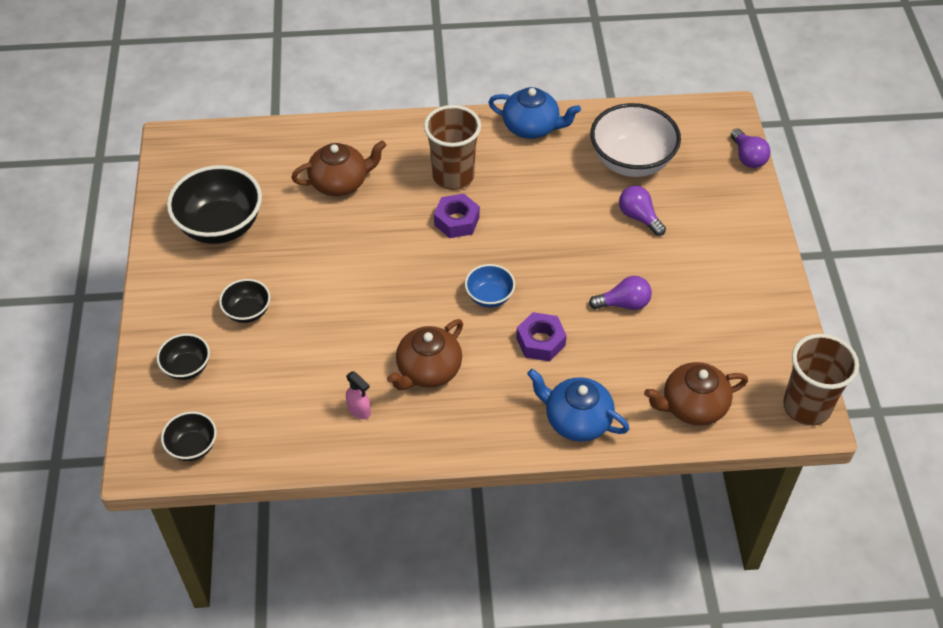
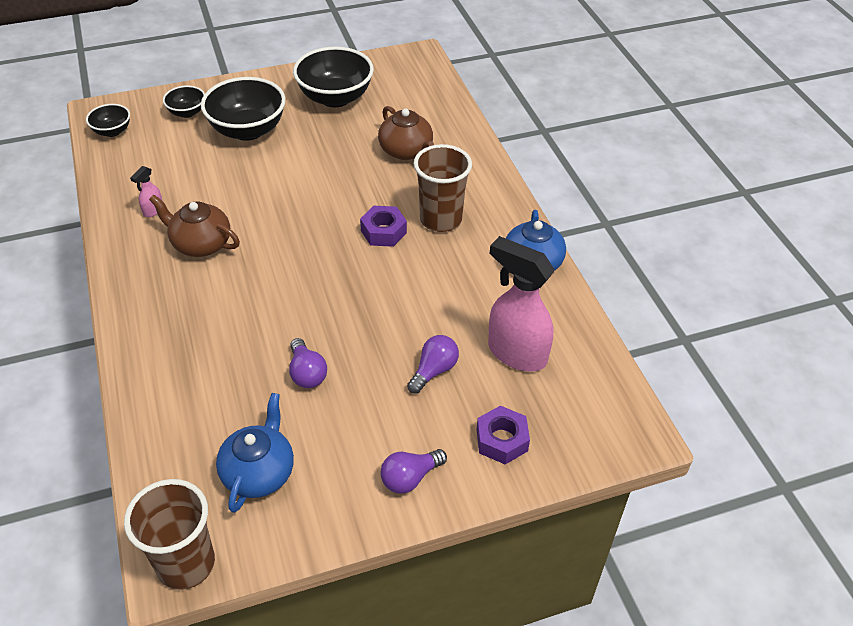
camera: 75 degrees right, 5 degrees down
(247, 311) = (248, 130): black bowl -> black bowl, size x1.92
(489, 296) = (294, 270): blue bowl -> none
(540, 341) = (245, 315): purple nut -> purple nut (502, 440)
(576, 420) = (152, 356): blue teapot -> blue teapot (259, 472)
(631, 161) = (516, 353): white bowl -> pink spray bottle
(692, 406) = (177, 450): brown teapot -> none
(747, 157) = (569, 465): purple light bulb -> purple light bulb (410, 478)

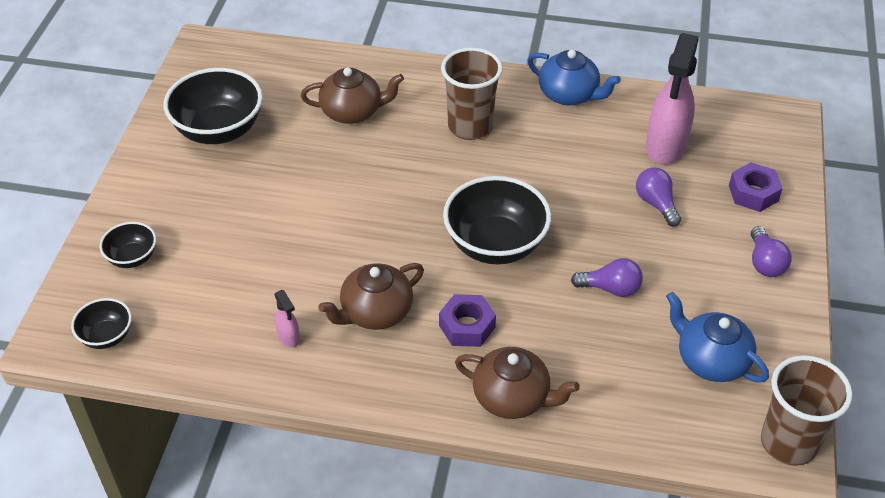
camera: 60 degrees left, 0 degrees up
(152, 352) = (512, 397): none -> brown teapot
(248, 130) = (213, 216): black bowl -> black bowl (495, 245)
(383, 232) = (458, 171): purple nut -> purple nut (467, 326)
(516, 353) = (665, 147): pink spray bottle -> pink spray bottle turned 45 degrees counterclockwise

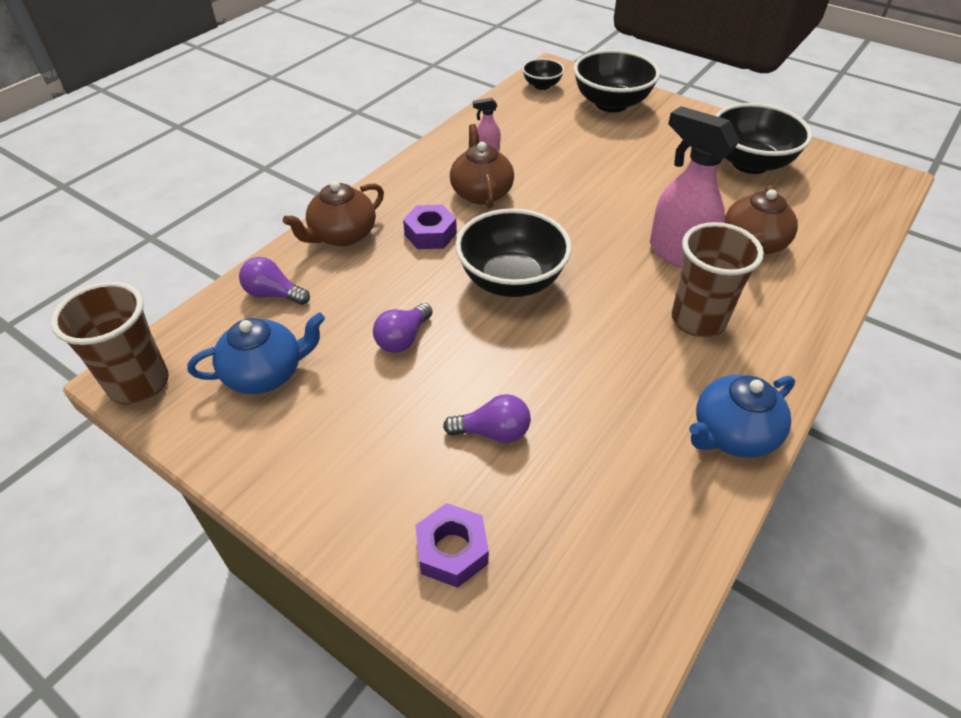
camera: 115 degrees right, 0 degrees up
(132, 257) = (611, 103): black bowl -> black bowl, size x1.92
(665, 147) = (587, 493): pink spray bottle -> pink spray bottle (678, 253)
(765, 262) = (339, 493): purple light bulb -> purple light bulb (273, 294)

